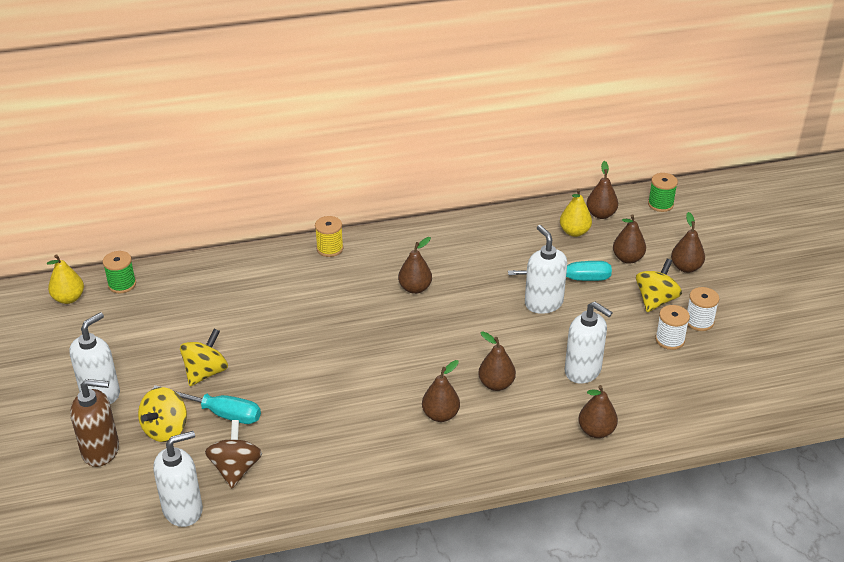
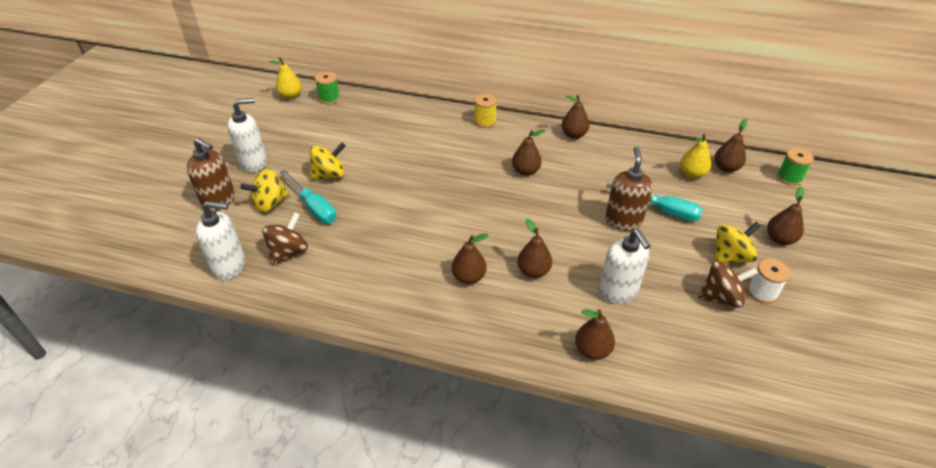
camera: 30 degrees right, 5 degrees up
(543, 303) = (623, 221): white soap dispenser -> brown soap dispenser
(627, 258) = (727, 212): brown pear -> brown pear (573, 135)
(670, 340) = (721, 297): white spool -> brown spinning top

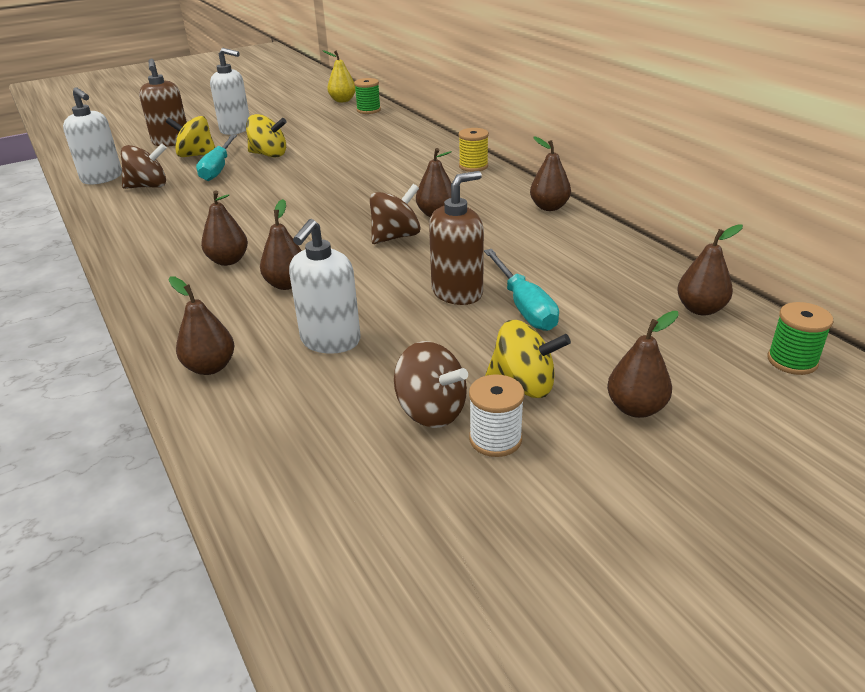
camera: 45 degrees right, 10 degrees down
(532, 201) = (395, 237): none -> brown spinning top
(692, 174) = (635, 294): yellow pear -> none

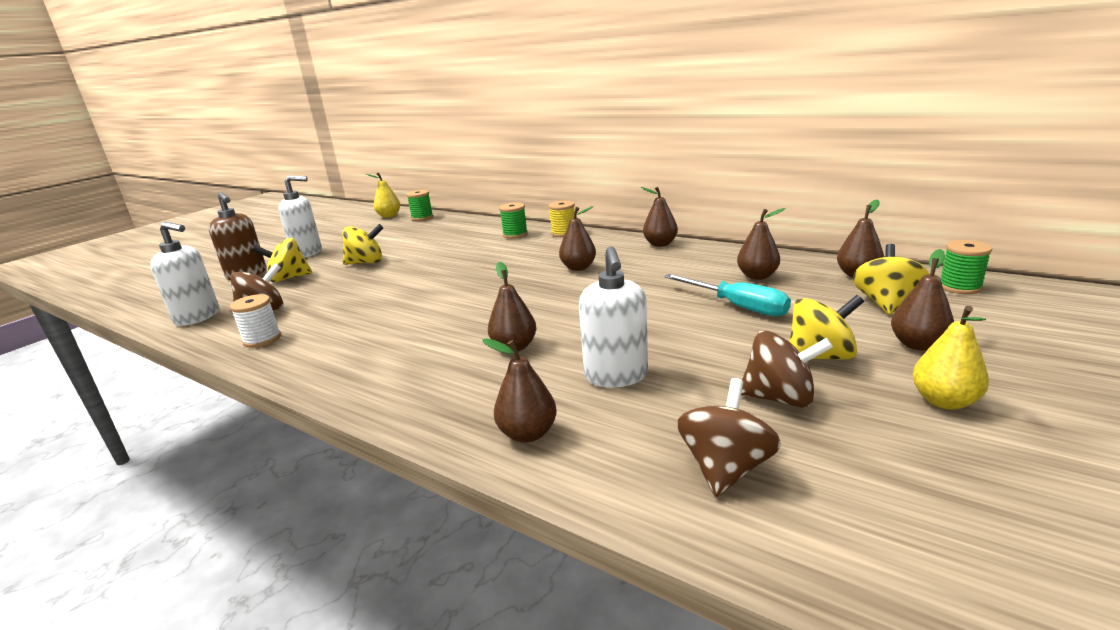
camera: 25 degrees left, 10 degrees down
(218, 168) = (325, 282): turquoise screwdriver -> none
(228, 260) = (429, 345): brown pear -> brown pear (757, 276)
(395, 237) = (566, 290): brown spinning top -> brown spinning top (725, 468)
(427, 155) = (515, 234): none -> green spool
(457, 293) = (673, 312): brown soap dispenser -> none
(495, 439) = (858, 399): white spool -> white spool (262, 339)
(568, 471) = (944, 401): none -> yellow pear
(676, 352) = (885, 303): none -> yellow spinning top

